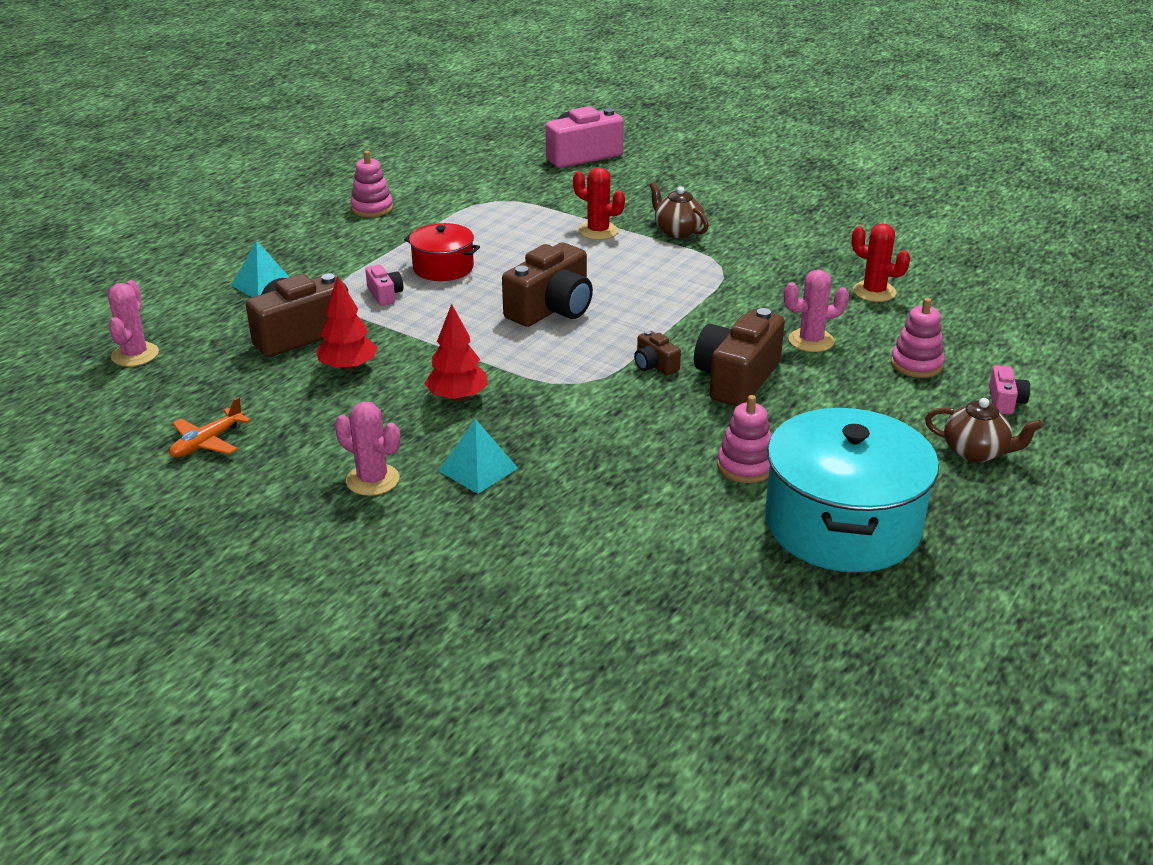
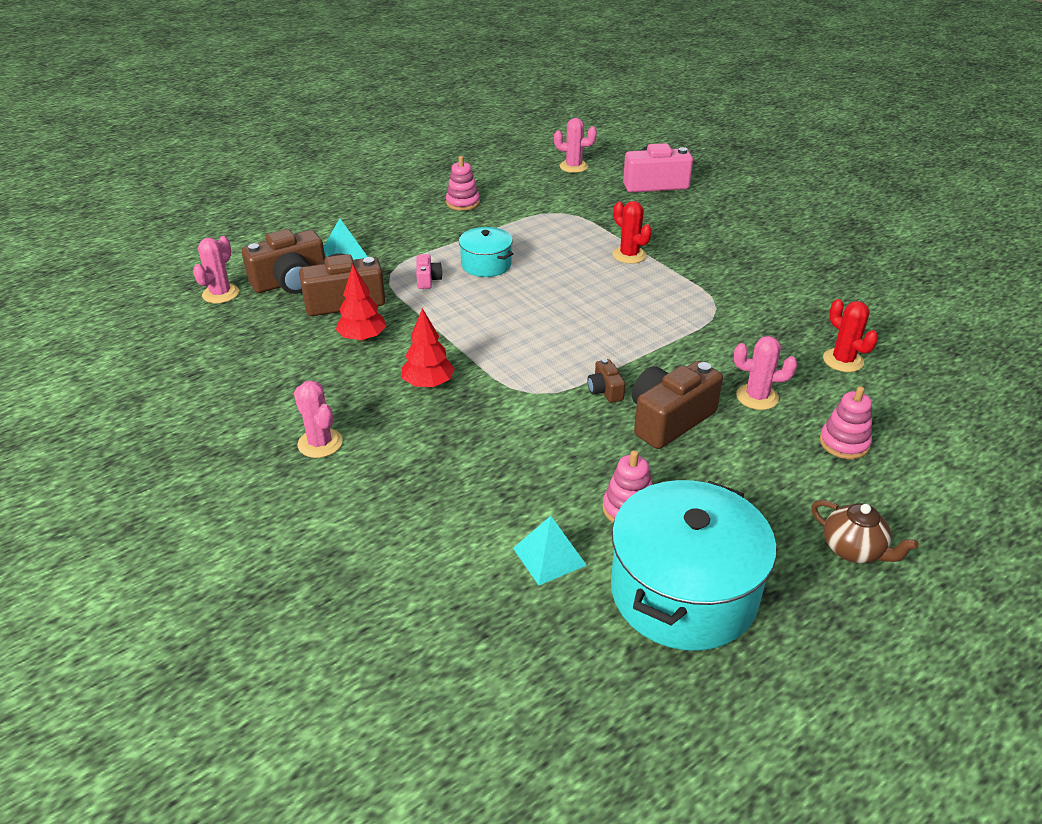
camera: 20 degrees right, 5 degrees up
(207, 443) = (223, 380): orange plane -> none
(443, 268) = (486, 264): red pot -> turquoise pot
(478, 151) = (573, 166): none -> pink cactus
(478, 469) = (405, 454): turquoise pyramid -> turquoise pyramid (549, 556)
(552, 309) = (550, 319): brown camera -> brown camera (290, 282)
(677, 231) = (696, 267): brown teapot -> none
(1005, 401) = (912, 502): pink camera -> none

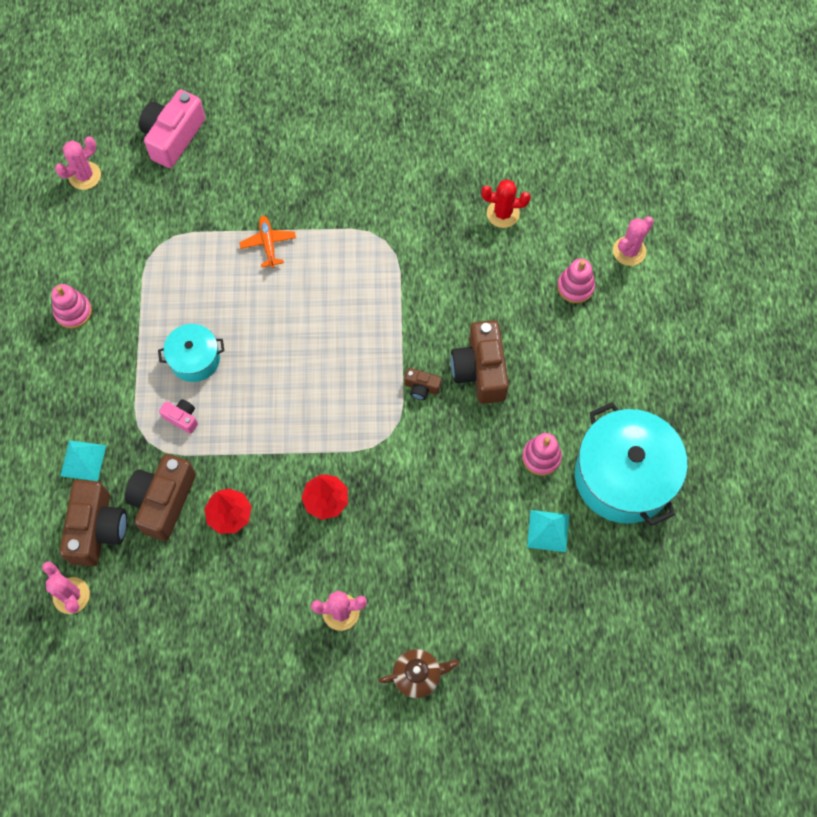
camera: 55 degrees left, 30 degrees up
(629, 255) = (268, 243): red cactus -> orange plane
(757, 397) = (498, 298): pink cactus -> pink cactus (629, 251)
(853, 550) = (656, 361): brown teapot -> brown teapot (418, 675)

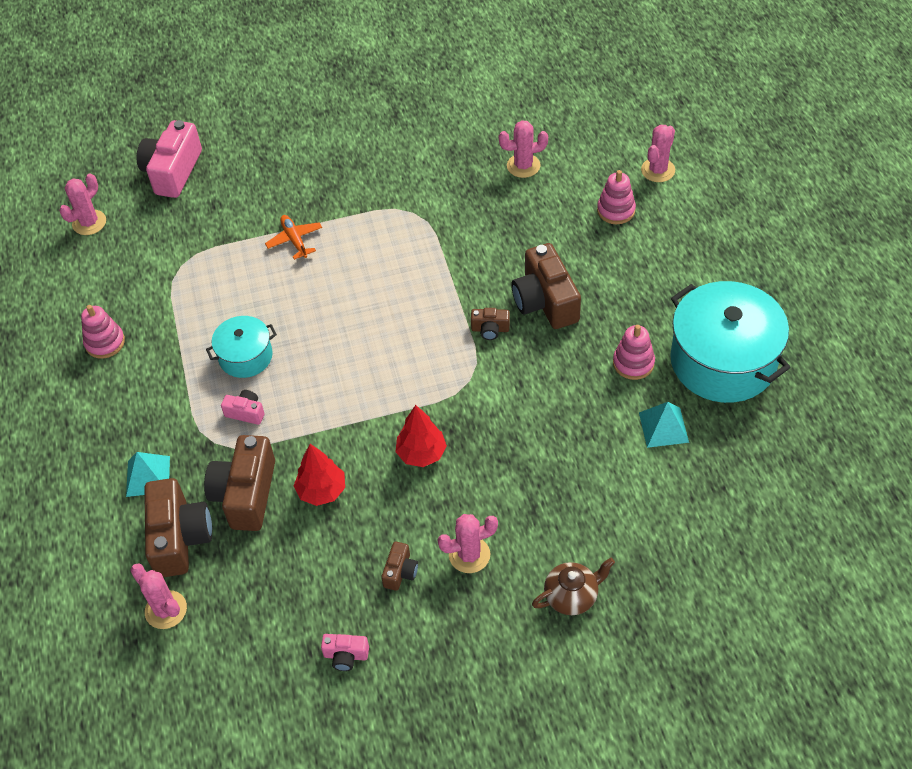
camera: 10 degrees left, 15 degrees down
(212, 679) = (346, 655): none -> pink camera
(277, 612) = (400, 572): none -> brown camera
(503, 213) = (523, 166): red cactus -> pink cactus

